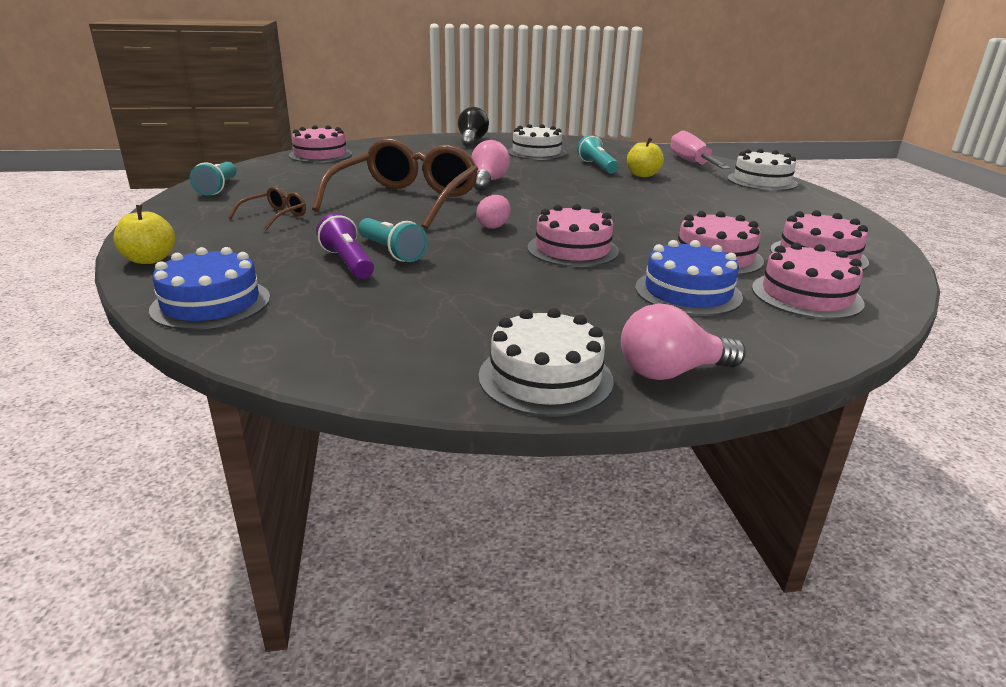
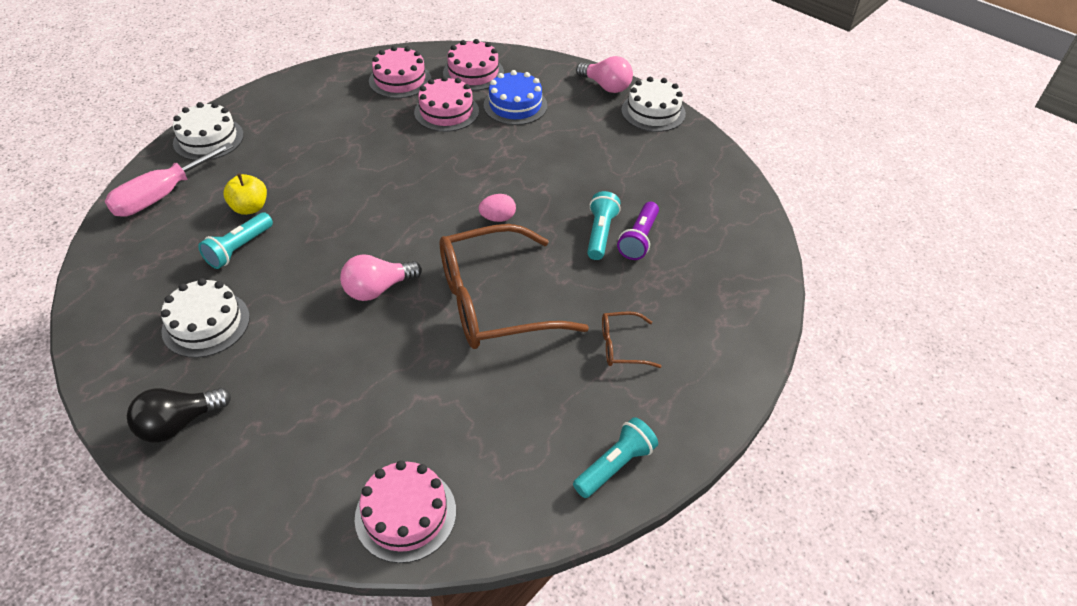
camera: 130 degrees left, 20 degrees up
(150, 259) = (757, 330): yellow apple -> none
(211, 303) = (748, 248): blue cake -> none
(572, 249) = (499, 165): pink cake -> none

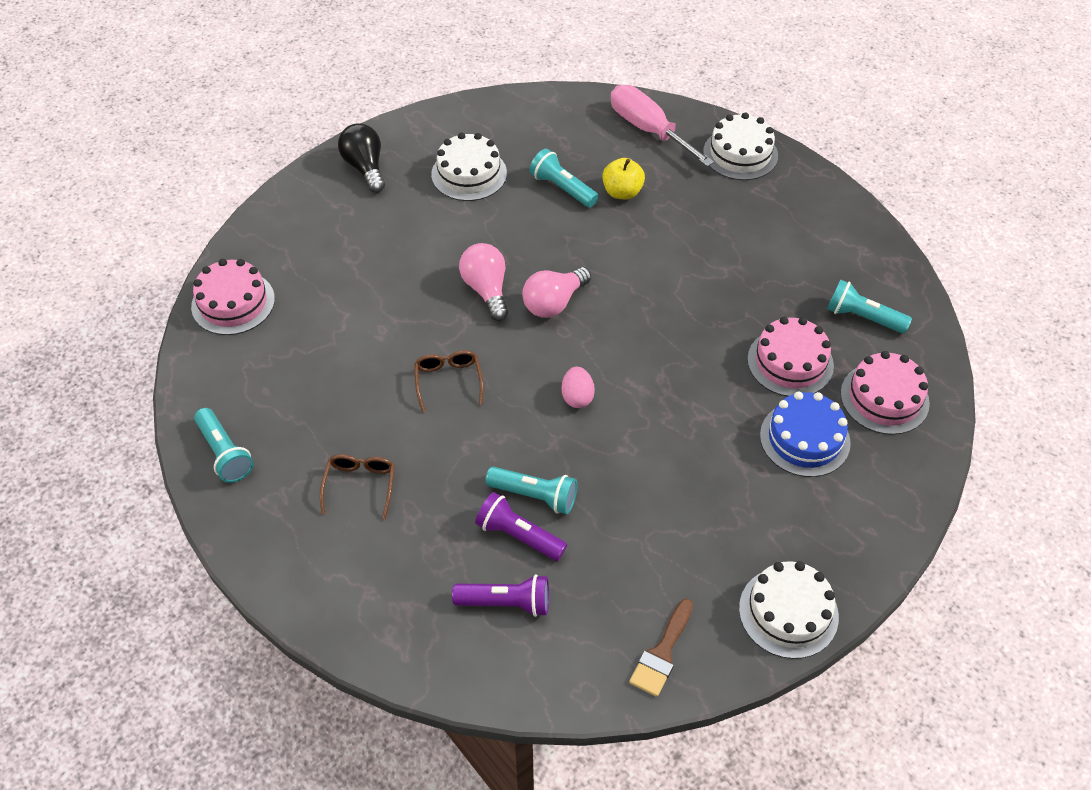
camera: 100 degrees right, 5 degrees up
(400, 80) = (862, 317): pink cake -> turquoise flashlight
(493, 302) = (448, 381): brown glasses -> brown glasses, size x0.43
(606, 86) = (855, 560): pink light bulb -> pink light bulb (554, 303)
(698, 240) = (506, 602): none -> purple flashlight
(704, 162) = (662, 653): none -> brown brush

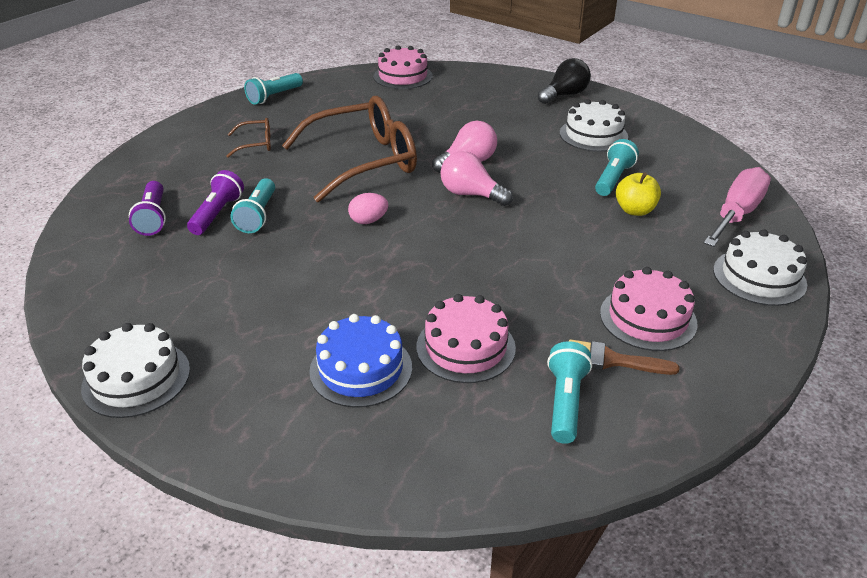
camera: 75 degrees right, 15 degrees down
(448, 381) = (364, 161): brown glasses -> brown glasses, size x2.31
(662, 653) = (98, 302): brown brush -> brown brush (611, 360)
(884, 398) = (443, 433): pink cake -> pink cake (648, 318)

